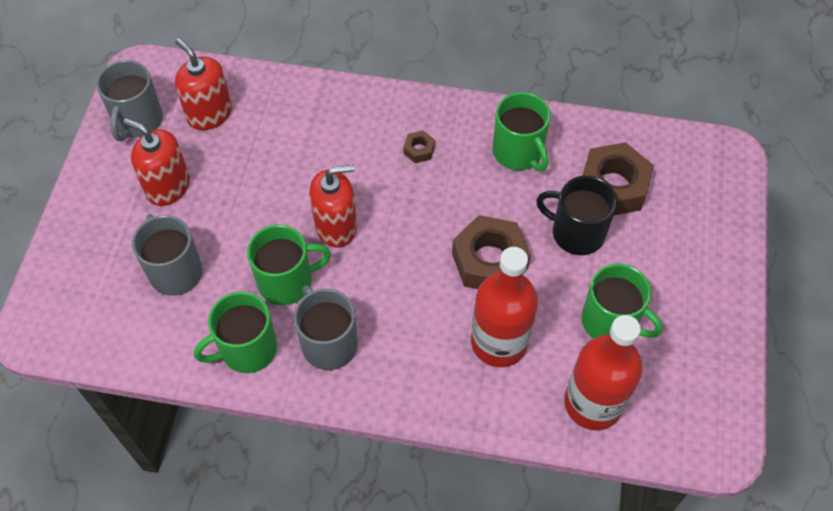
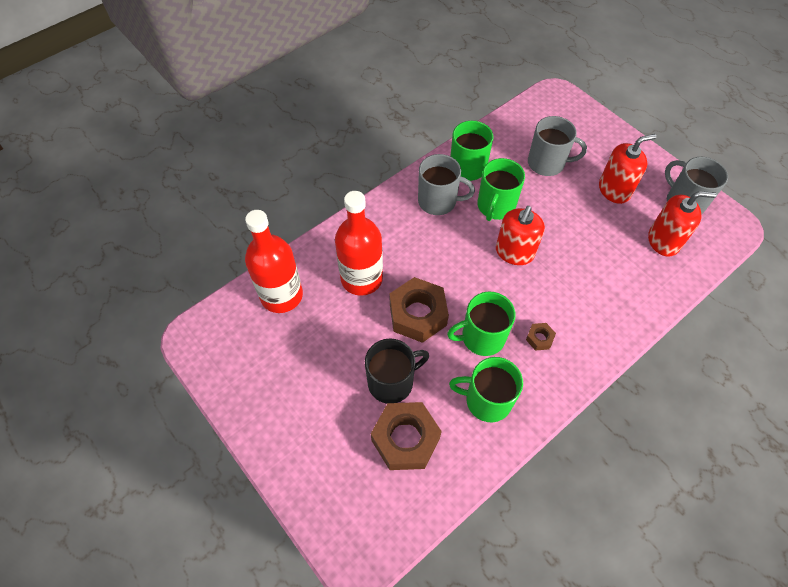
camera: 130 degrees right, 0 degrees up
(610, 322) = (316, 347): green mug -> green mug (482, 337)

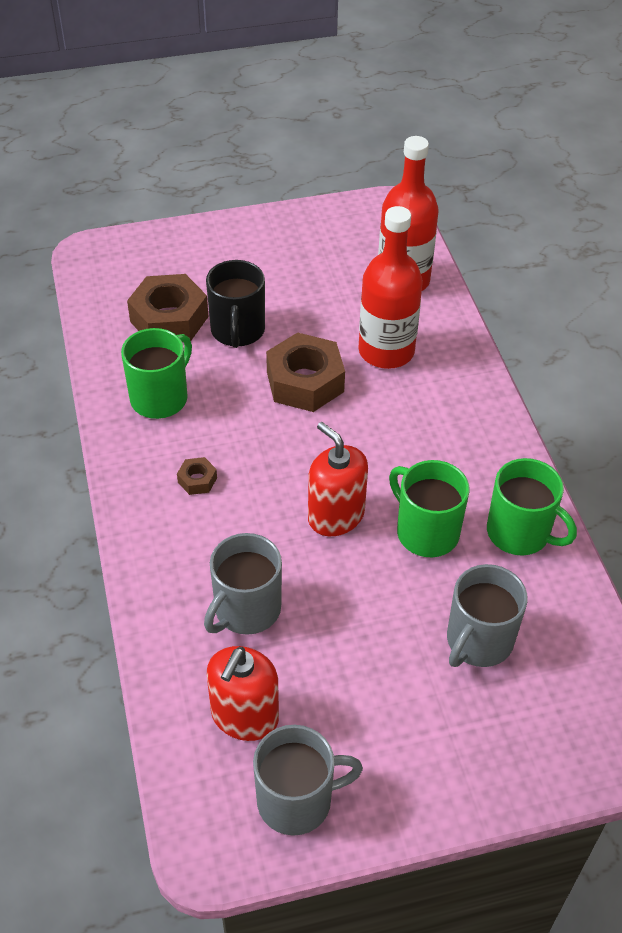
camera: 115 degrees right, 10 degrees down
(438, 201) = (469, 470): grey mug -> grey mug (246, 609)
(482, 337) = (237, 426): green mug -> none
(614, 190) = (376, 707): red soap dispenser -> none

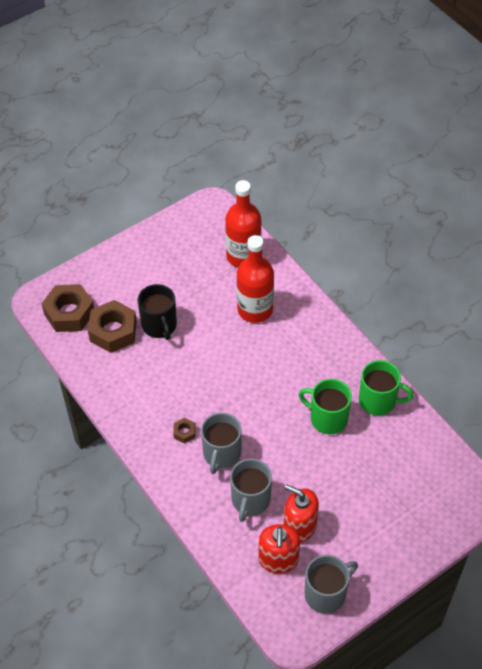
camera: 20 degrees left, 5 degrees up
(160, 398) = (135, 387): green mug -> none
(305, 382) = (216, 346): brown nut -> brown nut (69, 313)
(336, 516) = (273, 426): red soap dispenser -> red soap dispenser (299, 527)
(478, 641) = (382, 472): grey mug -> grey mug (221, 454)

